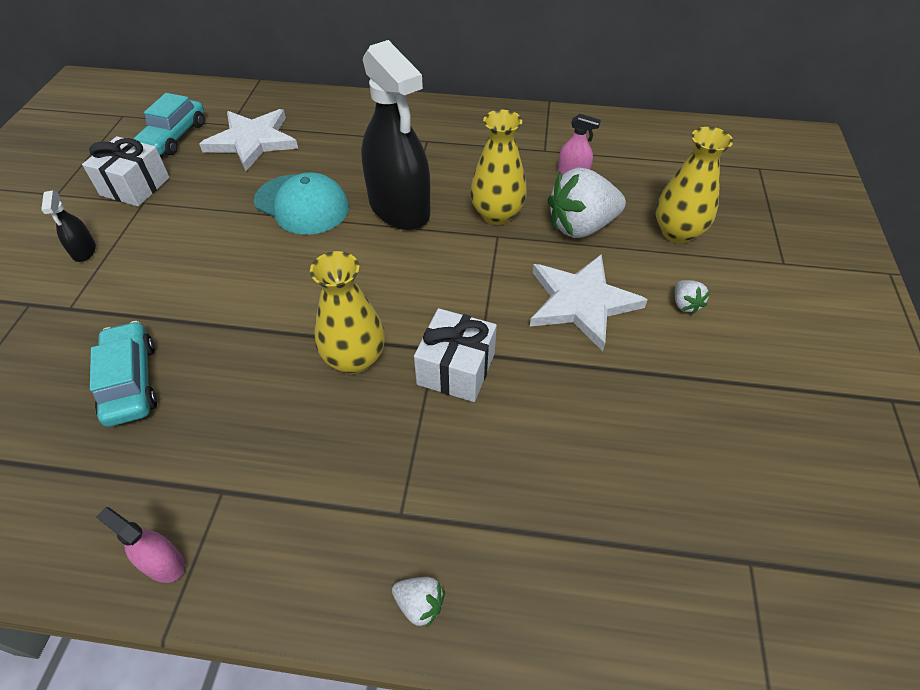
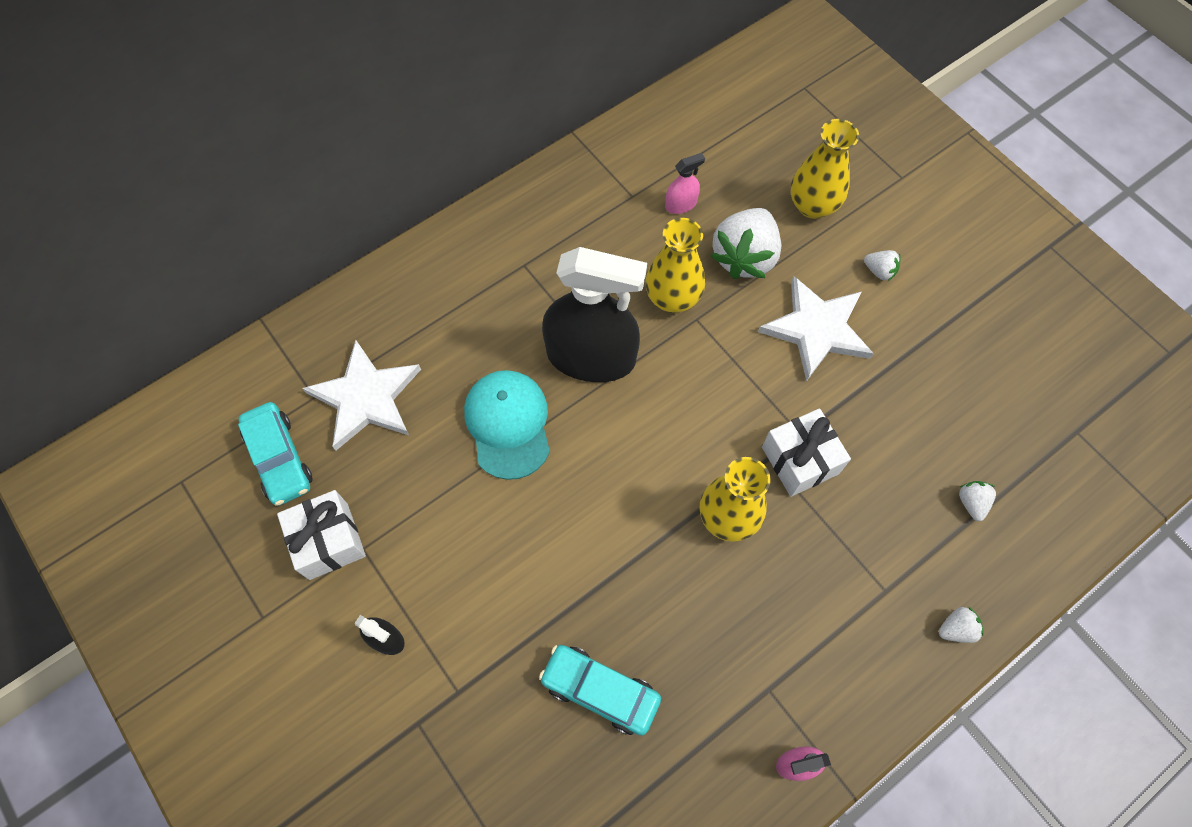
camera: 45 degrees left, 15 degrees up
(302, 204) = (508, 424): turquoise cap -> turquoise cap turned 90 degrees counterclockwise
(563, 522) = (971, 503): none -> white strawberry

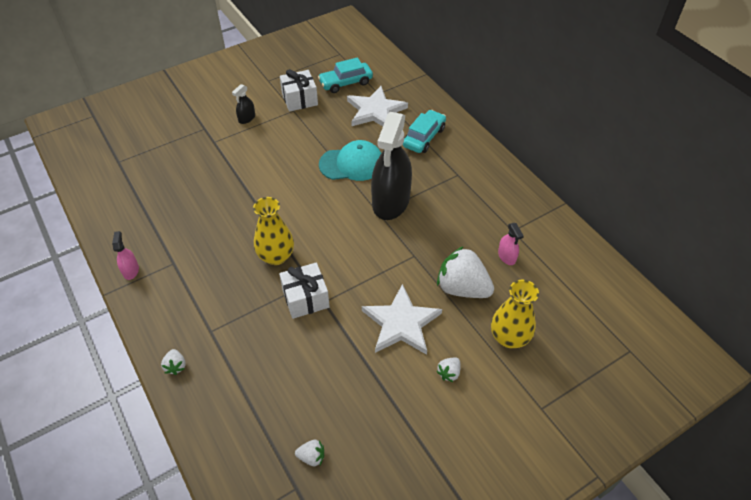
camera: 95 degrees right, 15 degrees down
(600, 690) = (197, 193): turquoise car -> turquoise car (424, 137)
(672, 298) = (430, 244): yellow vase -> none
(971, 503) = (255, 395): white strawberry -> white strawberry (311, 457)

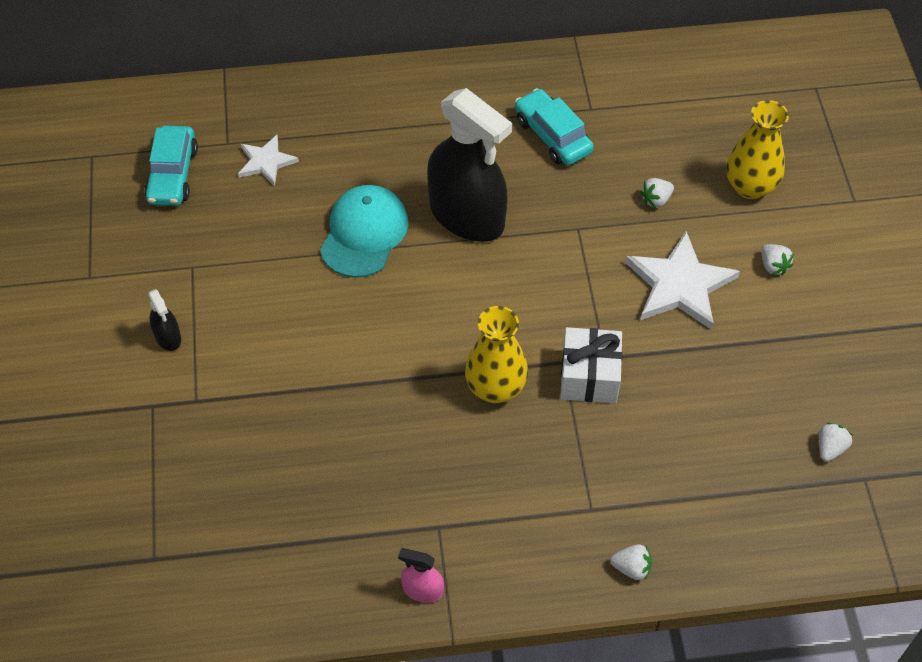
camera: 65 degrees left, 5 degrees up
(300, 99) = (171, 249): white gift -> none
(375, 111) = (266, 162): white star -> white star, size x0.58
(424, 137) = (363, 127): turquoise car -> turquoise car (552, 136)
(462, 288) = (656, 200): white strawberry -> white strawberry, size x0.44
(506, 256) = (629, 134): pink spray bottle -> none

